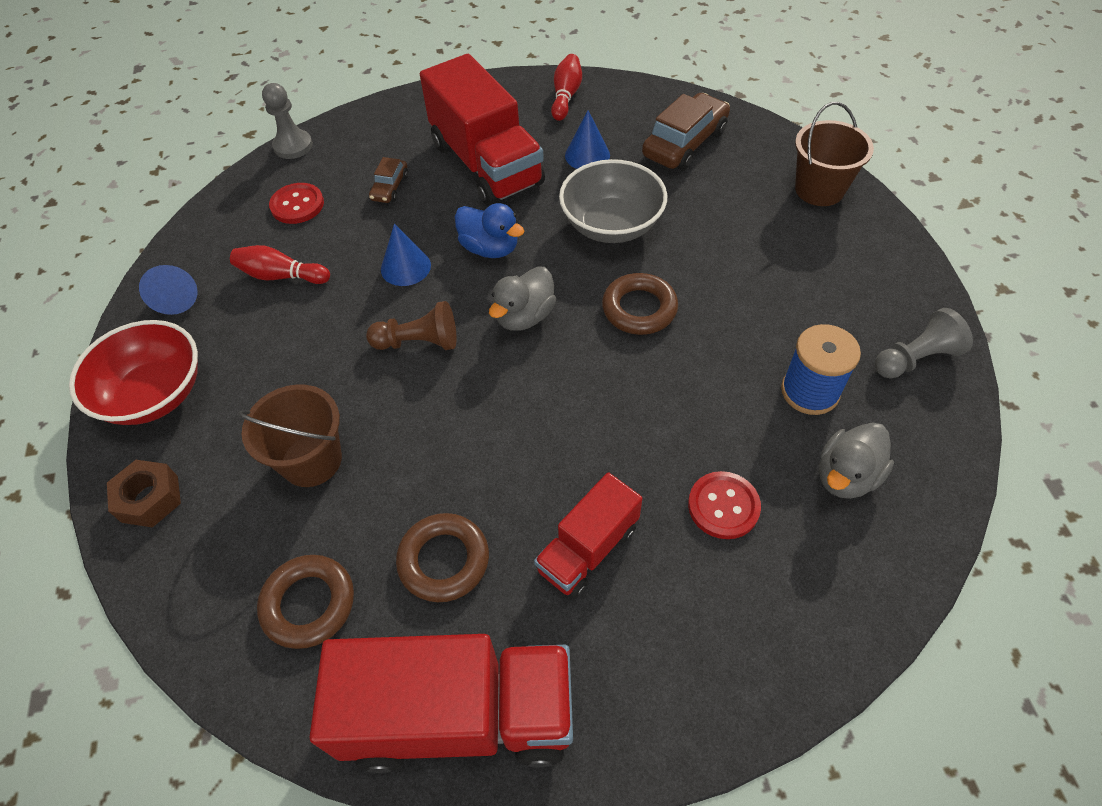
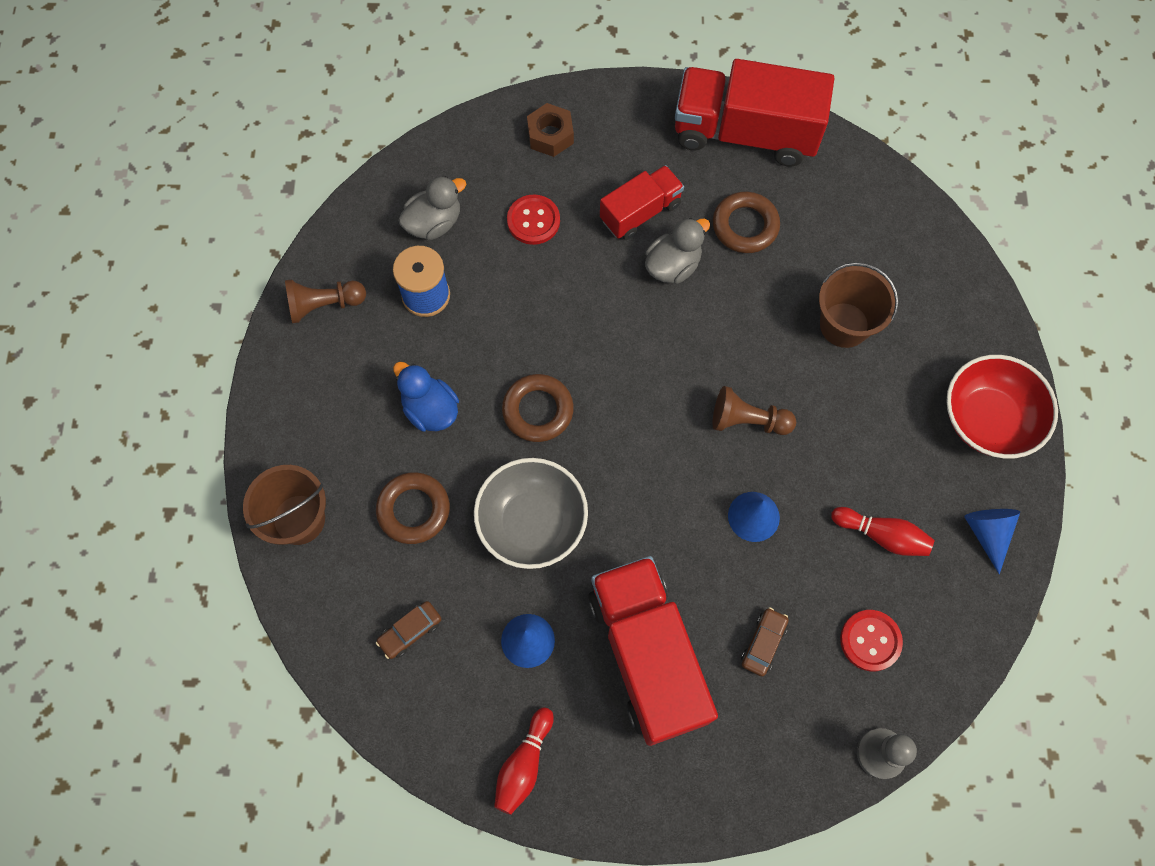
camera: 170 degrees left, 15 degrees up
(150, 499) = (972, 320): brown nut -> brown nut (550, 135)
(309, 604) = (842, 217): brown ring -> brown ring (413, 510)
(490, 248) = (664, 521): blue duck -> blue duck (430, 409)
(524, 316) = (645, 427): grey duck -> grey duck (673, 265)
(684, 143) = (410, 631): brown car -> brown car, size x0.52
(915, 358) = (324, 305): grey pawn -> brown pawn

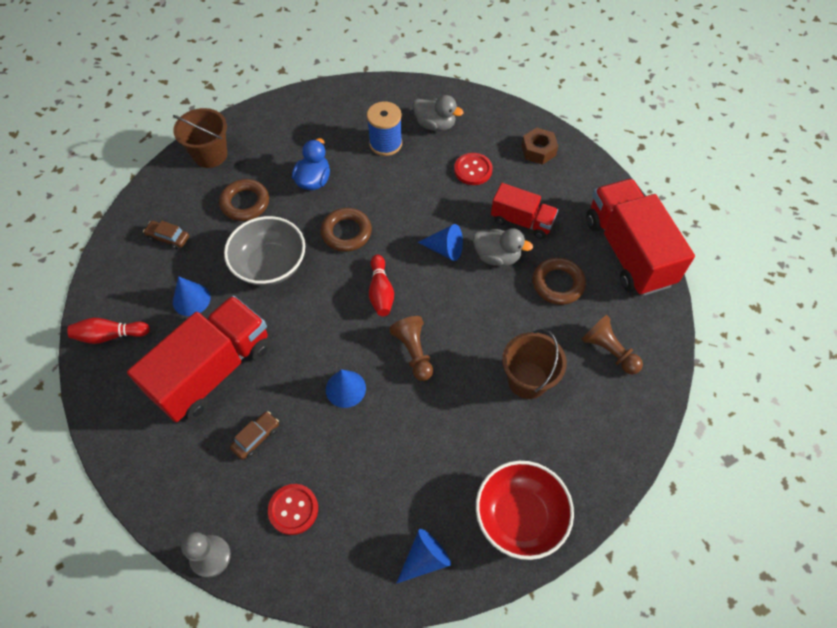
camera: 60 degrees right, 10 degrees down
(324, 305) = (347, 102): brown pawn -> brown pawn (609, 351)
(629, 314) = (445, 249): none -> blue cone
(763, 643) = (256, 437): brown car -> brown car turned 45 degrees counterclockwise
(882, 535) = (379, 481): red bowling pin -> red bowling pin (381, 292)

